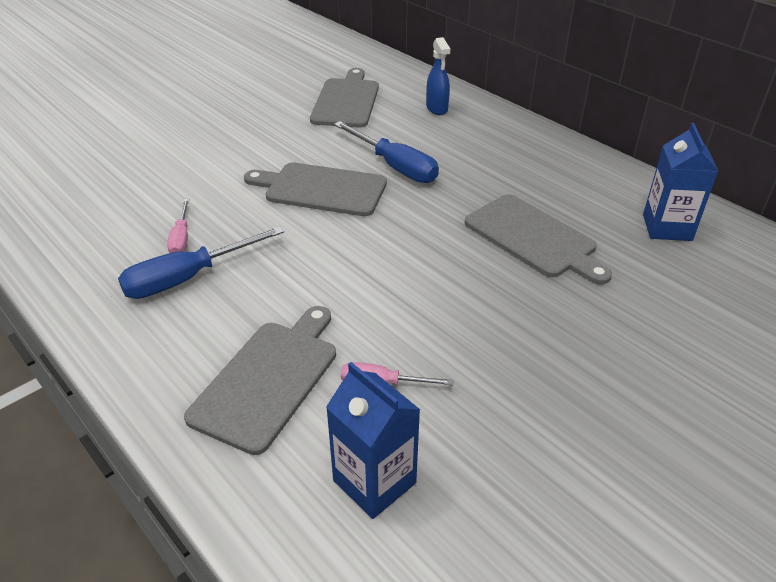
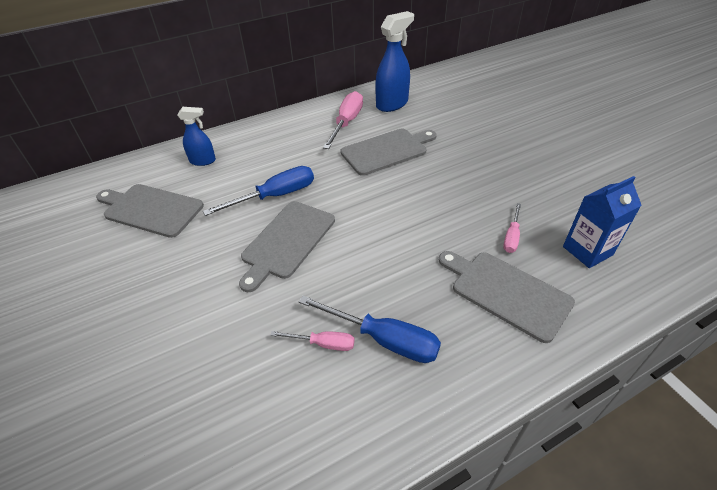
camera: 75 degrees left, 5 degrees up
(188, 278) = (383, 339): blue screwdriver -> blue screwdriver turned 45 degrees counterclockwise
(582, 192) = (346, 123): none -> pink screwdriver
(667, 227) = (392, 104): blue carton -> blue spray bottle

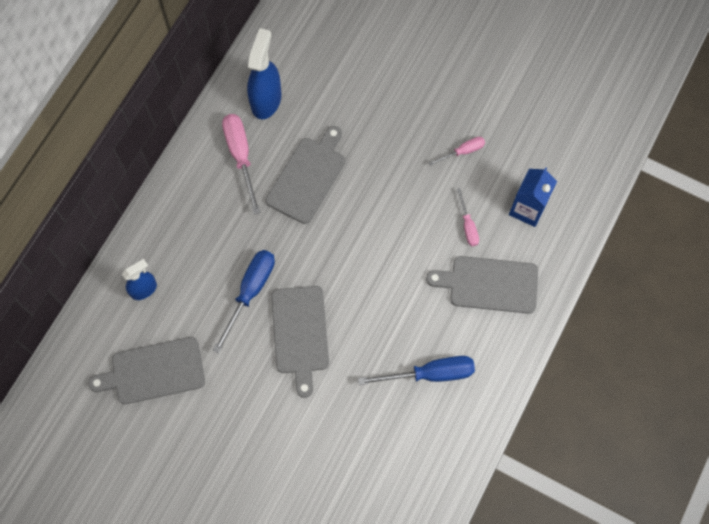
camera: 35 degrees left, 25 degrees up
(323, 344) = (393, 402): pink screwdriver -> pink screwdriver (463, 151)

